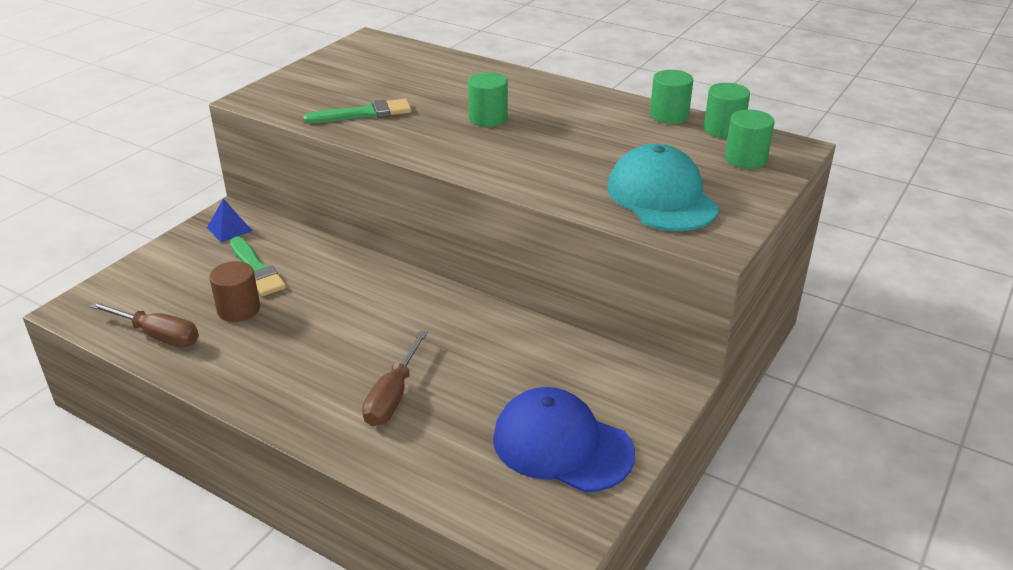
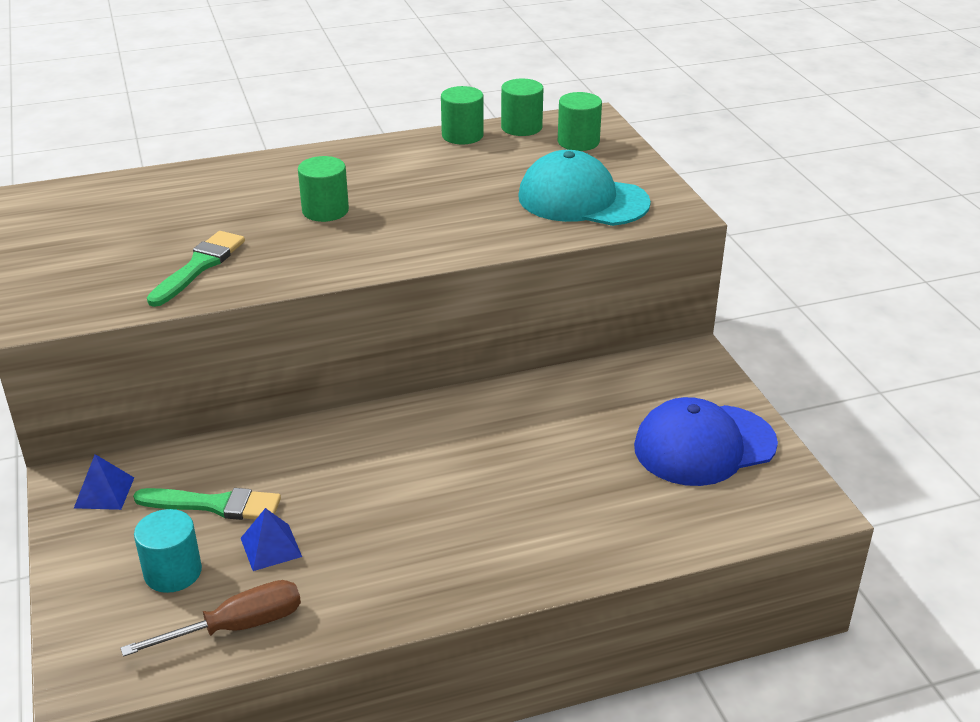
camera: 50 degrees left, 0 degrees up
(184, 288) = (173, 572): none -> turquoise cylinder
(238, 309) = (271, 547): brown cylinder -> blue pyramid
(393, 396) = (538, 506): brown screwdriver -> none

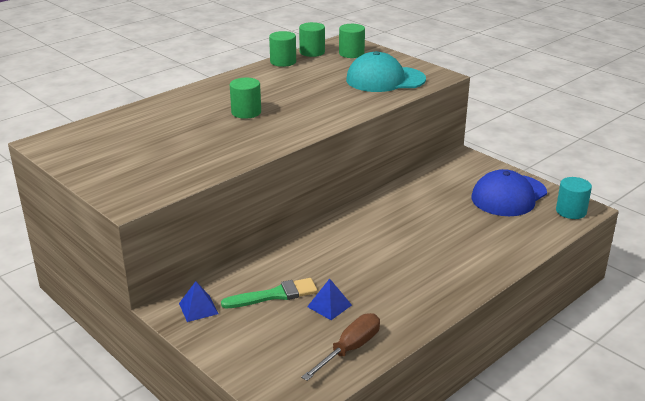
camera: 25 degrees left, 5 degrees down
(173, 572) = (284, 335): turquoise cylinder -> turquoise cylinder (571, 211)
(199, 266) = (202, 155): green brush -> none

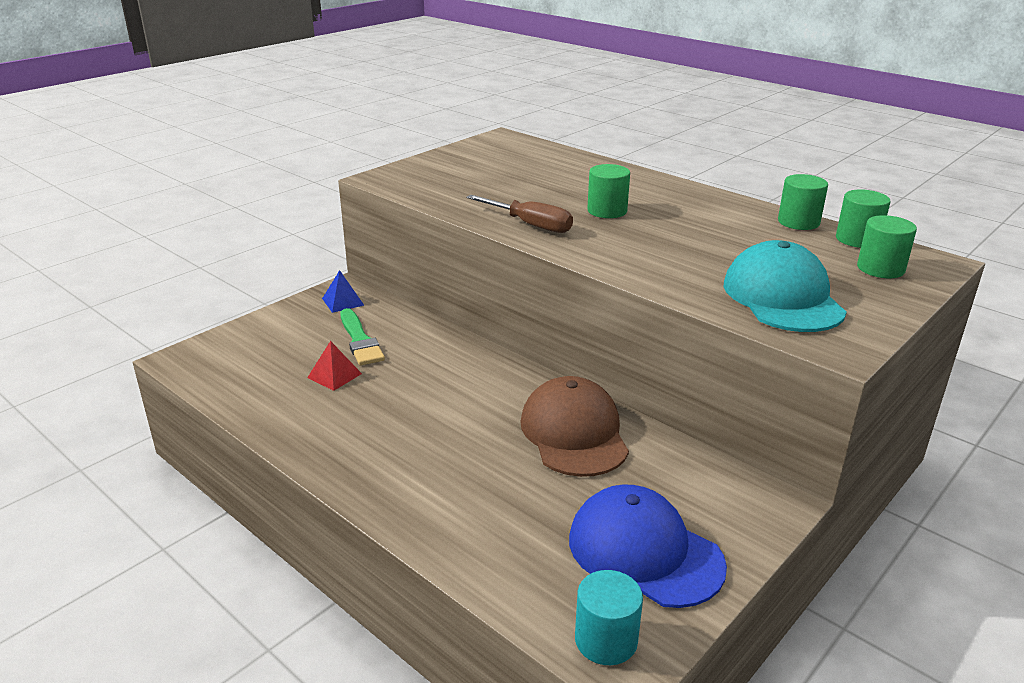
camera: 85 degrees right, 0 degrees up
(329, 306) = (334, 375): blue pyramid -> red pyramid
(350, 349) = (252, 391): brown screwdriver -> brown screwdriver (530, 225)
(407, 207) = (574, 433): none -> brown cap

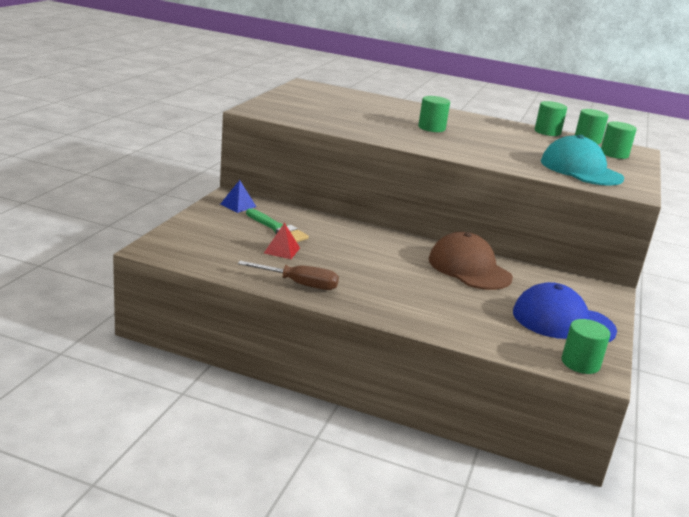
camera: 25 degrees left, 5 degrees down
(530, 225) = (394, 137): brown screwdriver -> brown screwdriver (299, 284)
(606, 640) = (580, 363): turquoise cylinder -> green cylinder

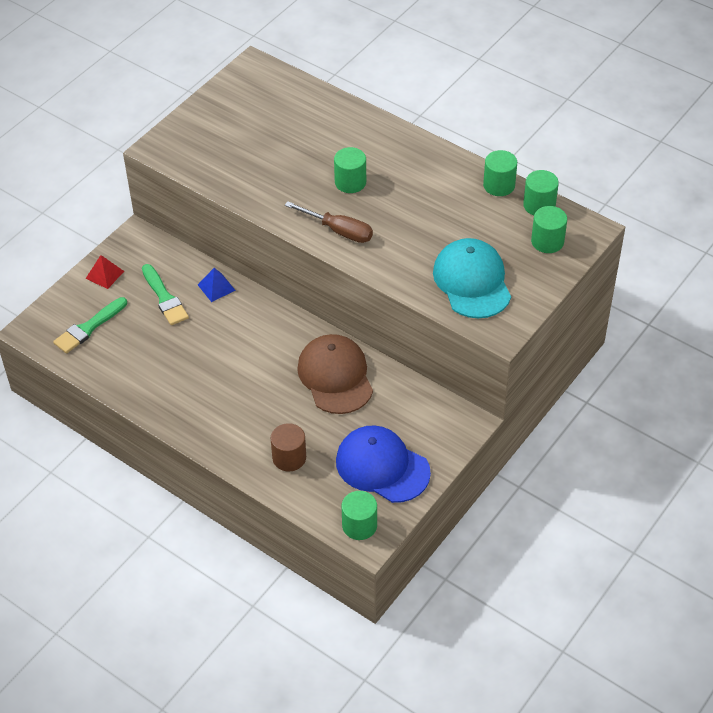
camera: 20 degrees right, 25 degrees up
(212, 246) = (88, 328): none -> green brush
(238, 205) = (139, 253): blue pyramid -> blue pyramid (216, 287)
(282, 250) = (154, 337): red pyramid -> red pyramid (104, 274)
(299, 284) = (150, 393): brown screwdriver -> brown screwdriver (339, 231)
(470, 320) = (289, 458): none -> brown cylinder

